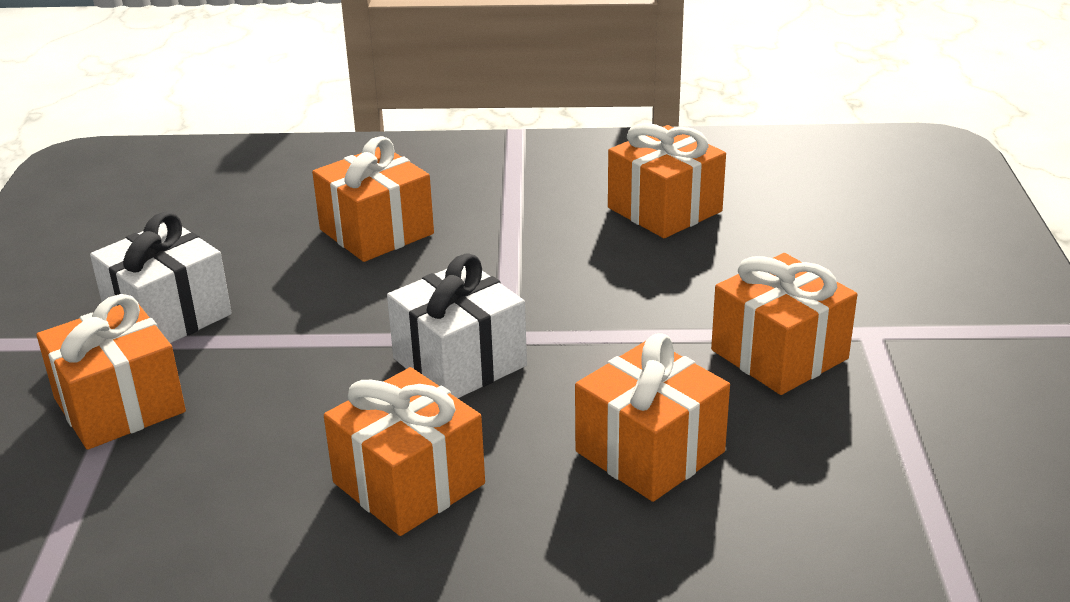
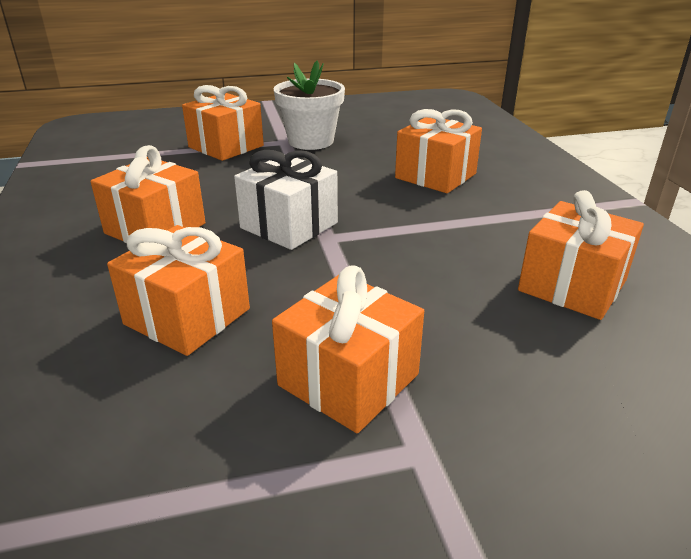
camera: 75 degrees right, 0 degrees up
(168, 315) = (311, 141): white gift -> white flower pot

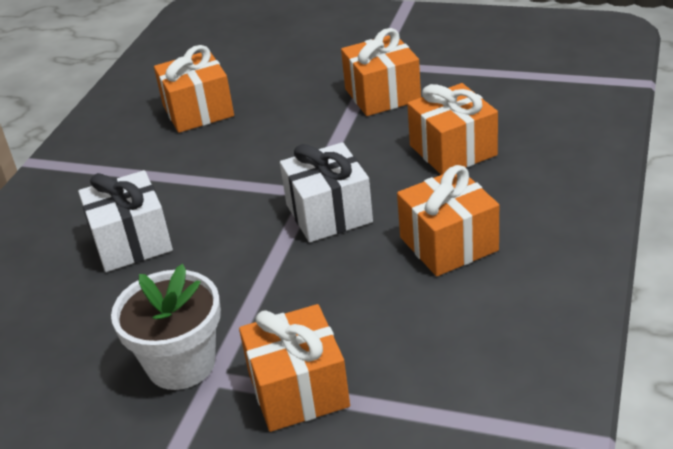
camera: 145 degrees left, 5 degrees up
(435, 176) = (131, 242): orange gift -> white gift

